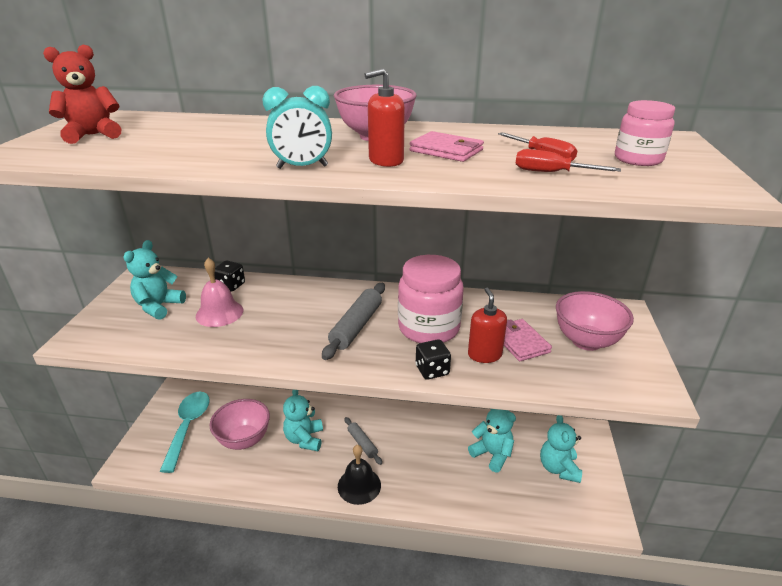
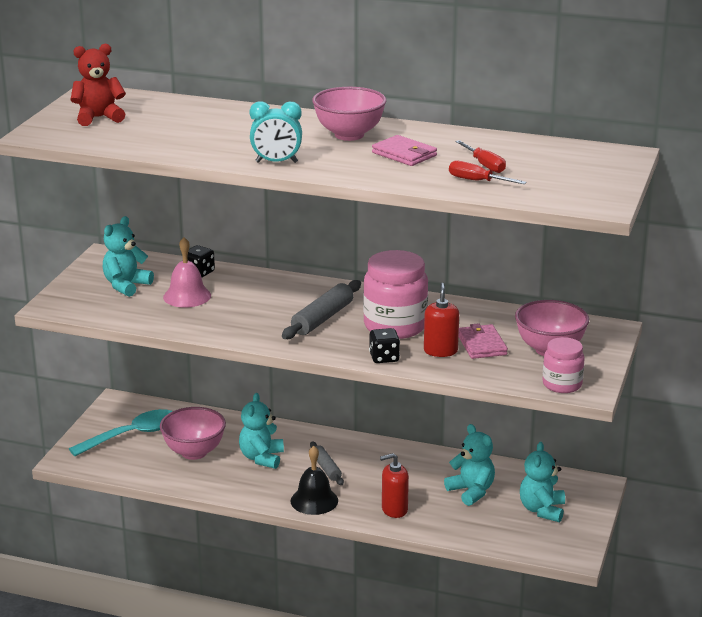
camera: 10 degrees right, 5 degrees down
(188, 427) = (132, 435): turquoise spoon -> turquoise spoon turned 45 degrees clockwise
(386, 161) = (347, 161): red soap dispenser -> red soap dispenser (394, 509)
(638, 159) = (564, 174): pink jar -> pink jar (562, 384)

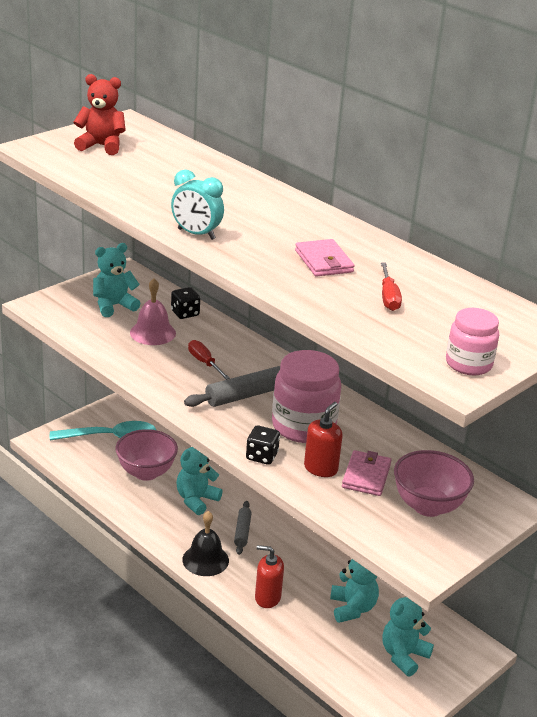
camera: 25 degrees right, 5 degrees up
(349, 135) = (296, 225): pink bowl -> none
(477, 181) = (360, 313): red screwdriver -> red screwdriver (204, 362)
(562, 384) = (404, 550): pink jar -> pink jar (468, 364)

